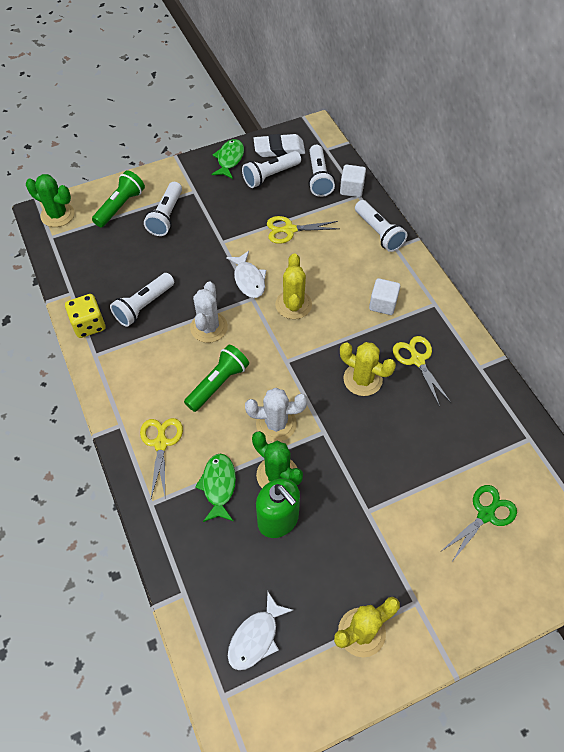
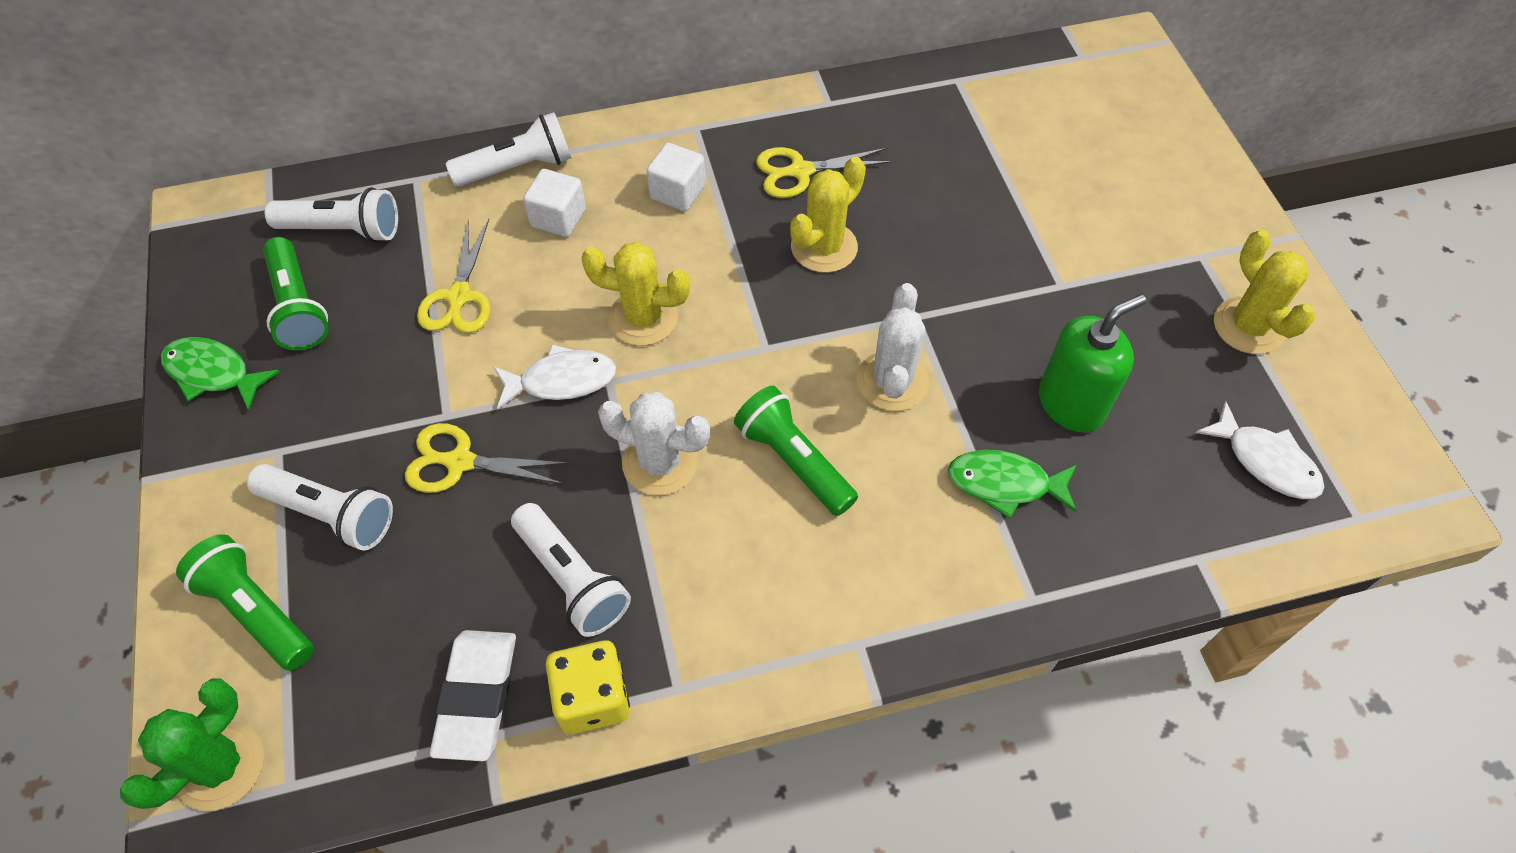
camera: 80 degrees left, 0 degrees up
(161, 443) = (910, 571): yellow scissors -> yellow scissors (460, 462)
(270, 176) = (299, 307): white flashlight -> green flashlight
(277, 475) = (991, 393): green cactus -> none
(279, 149) = (228, 281): white eraser -> white eraser (477, 697)
(351, 189) = (395, 186): white cube -> white cube (558, 218)
(485, 514) = (1072, 152): green scissors -> none

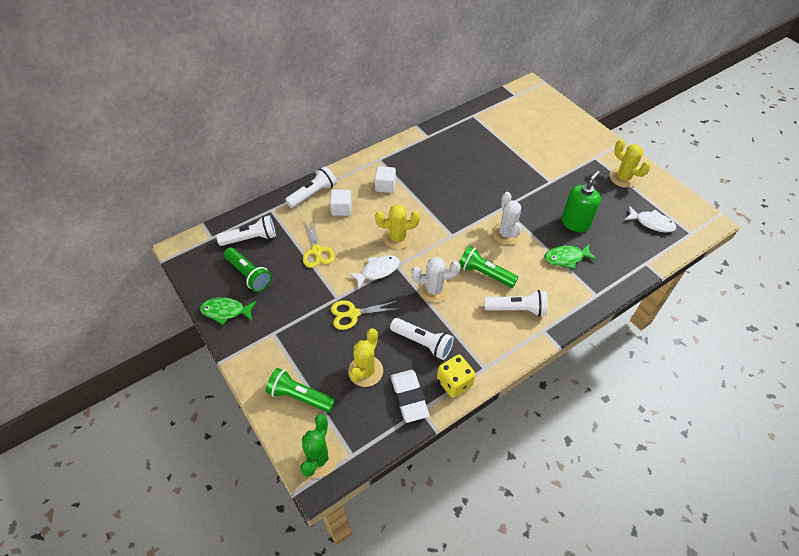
camera: 20 degrees left, 5 degrees down
(331, 514) = (310, 350): white flashlight -> white flashlight (517, 309)
(800, 171) = (430, 165): yellow scissors -> none
(824, 247) = (454, 191): yellow cactus -> yellow cactus (365, 371)

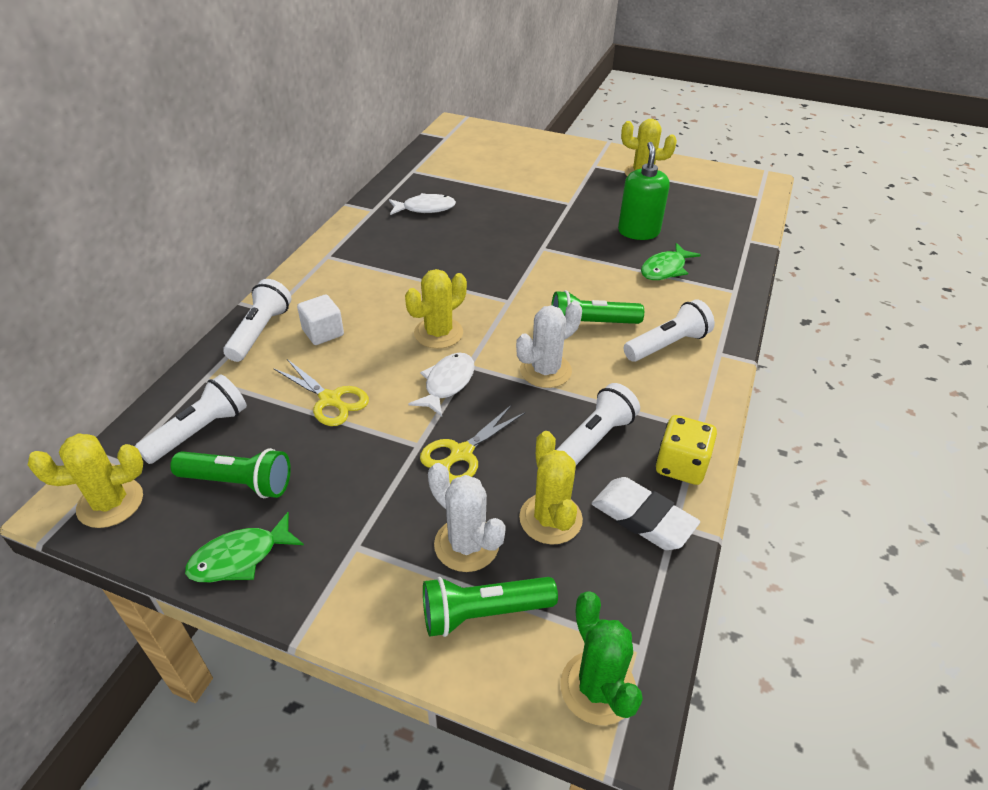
camera: 35 degrees left, 10 degrees down
(195, 256) = (110, 503): none -> yellow cactus
(385, 186) = (365, 282): white cube -> none
(423, 343) = (593, 440): white flashlight -> white flashlight turned 45 degrees counterclockwise
(506, 234) = (573, 272): white cactus -> white cactus (466, 544)
(651, 223) = (714, 202): white fish -> white fish (425, 208)

